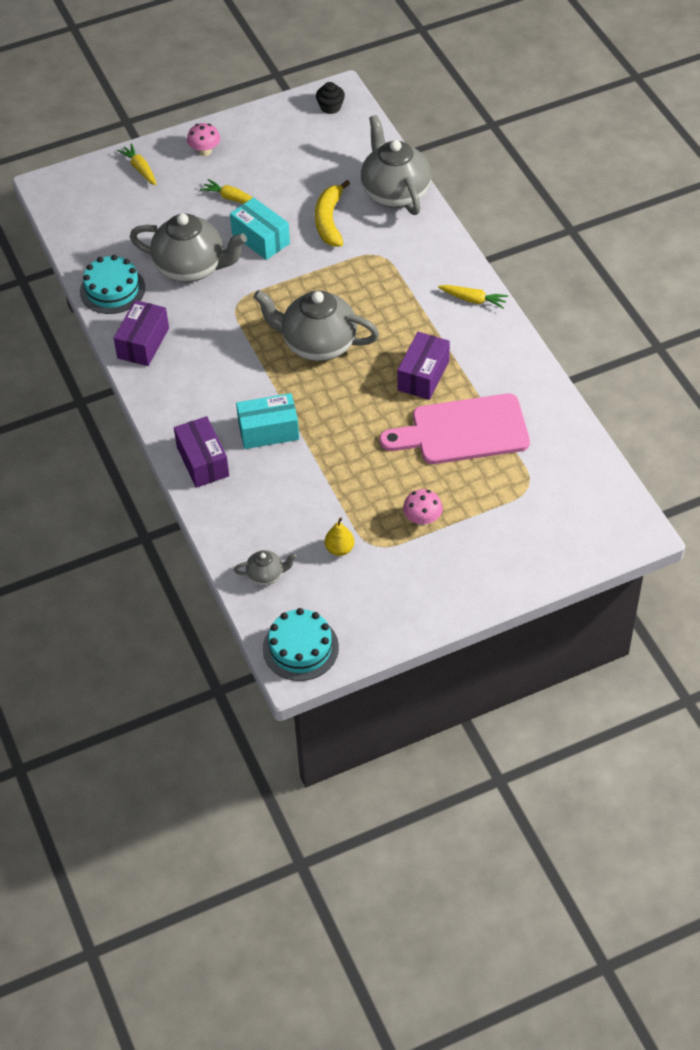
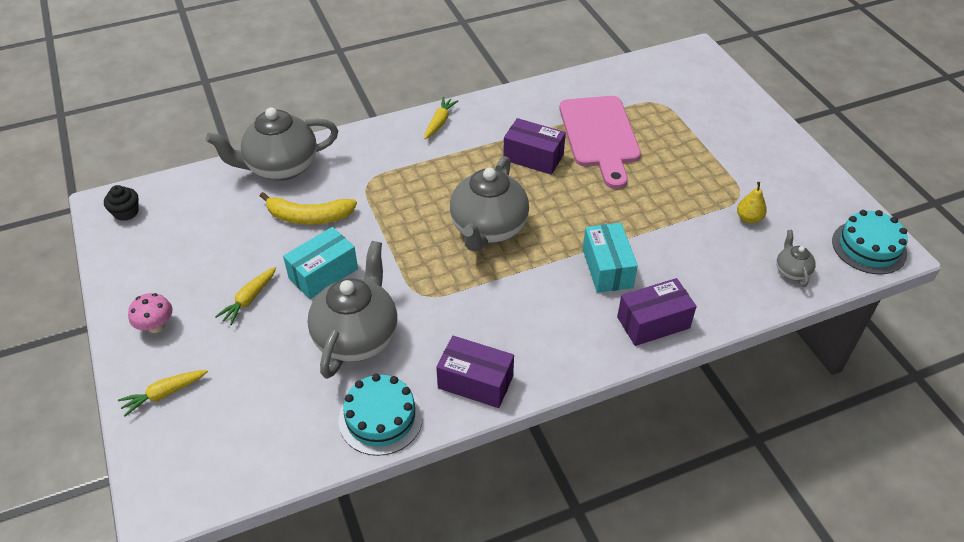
camera: 90 degrees left, 5 degrees down
(422, 519) = (704, 164): pink mushroom -> none

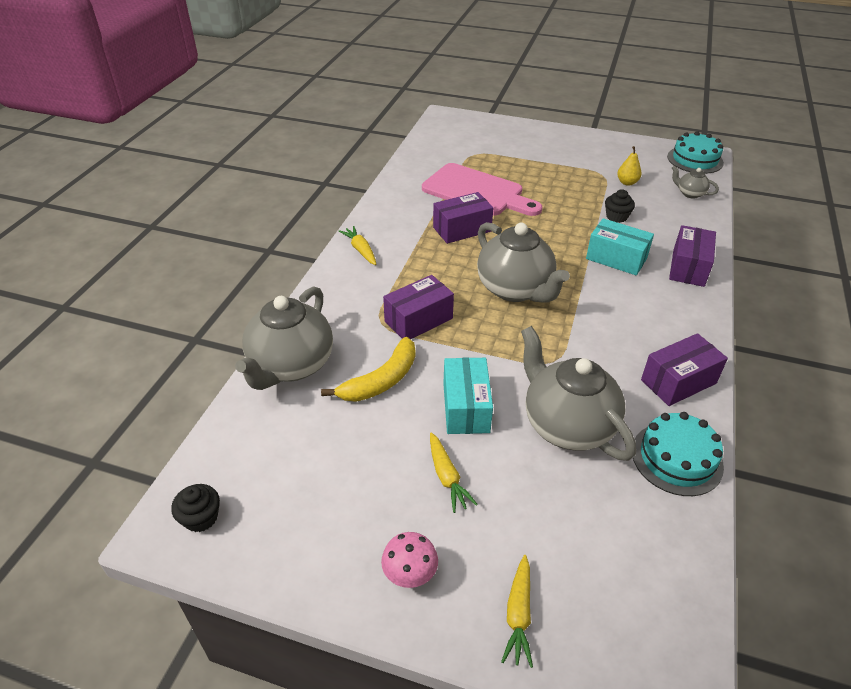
camera: 50 degrees left, 5 degrees down
(392, 198) = (418, 320): none -> purple box
(676, 238) = (616, 217): none -> black cupcake

